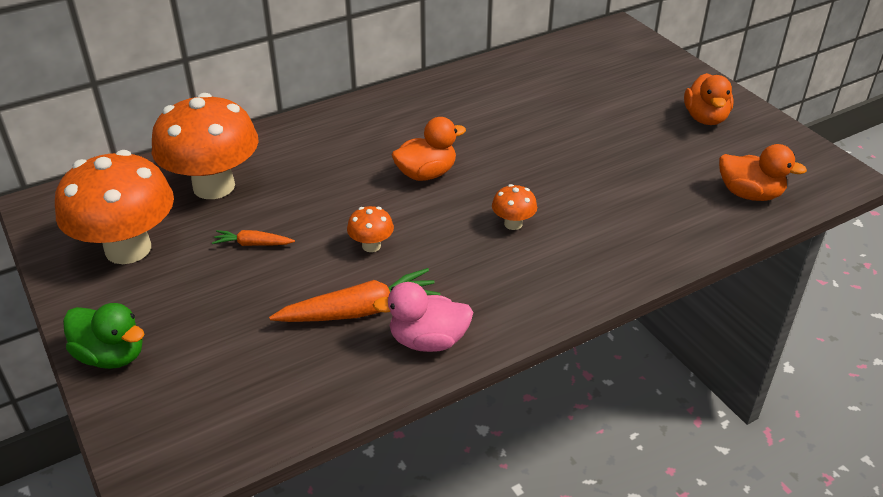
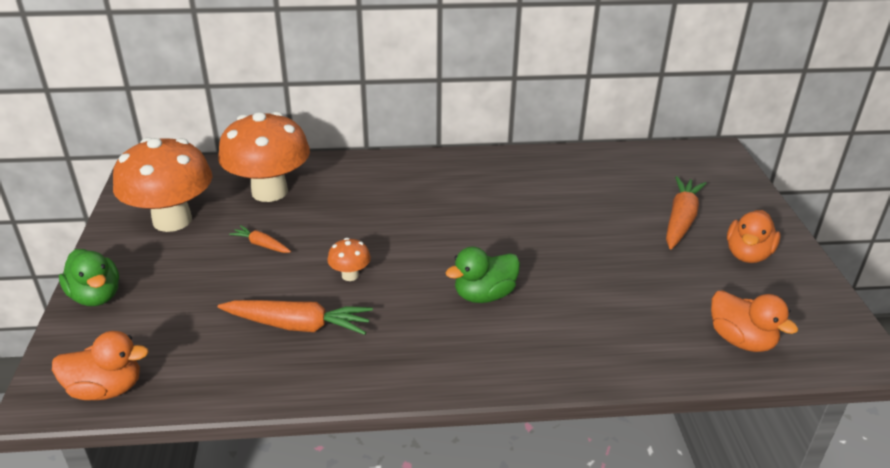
camera: 25 degrees right, 5 degrees down
(426, 174) = (442, 230): orange duck -> orange duck (106, 389)
(428, 341) = (332, 370): pink duck -> none
(513, 224) = (484, 295): orange mushroom -> green duck
(631, 102) = (680, 220): none -> orange carrot

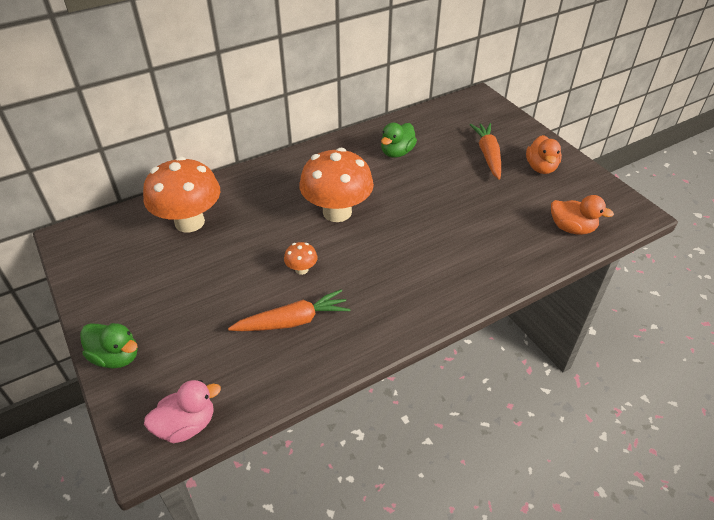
camera: 25 degrees left, 10 degrees up
(106, 389) = (186, 425): orange duck -> pink duck
(172, 220) = (128, 272): orange mushroom -> orange mushroom (337, 212)
(261, 245) = (217, 268): orange carrot -> none
(484, 295) = (403, 252): green duck -> green duck (397, 152)

